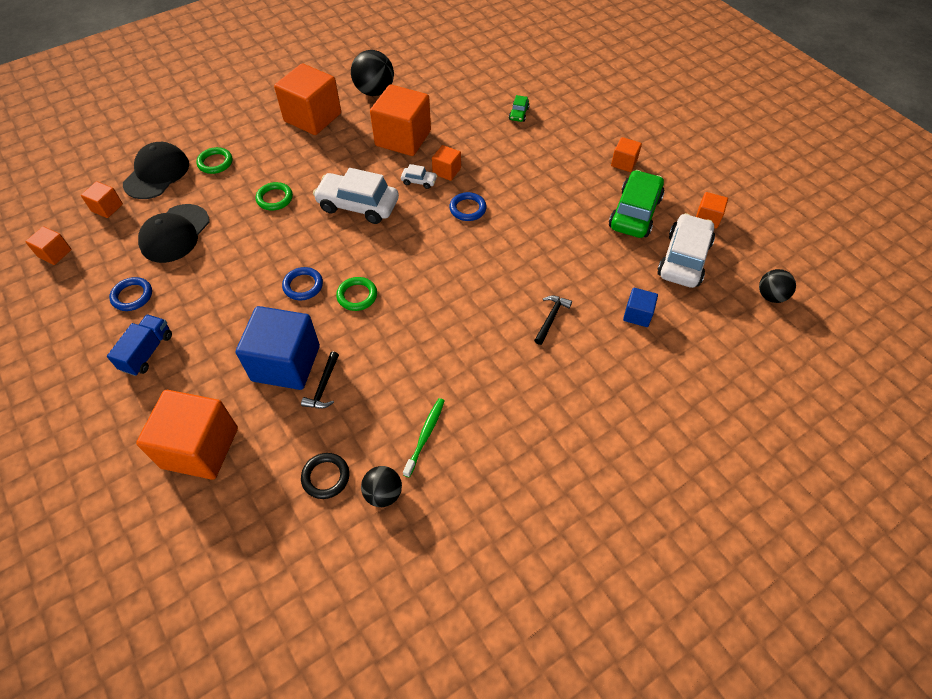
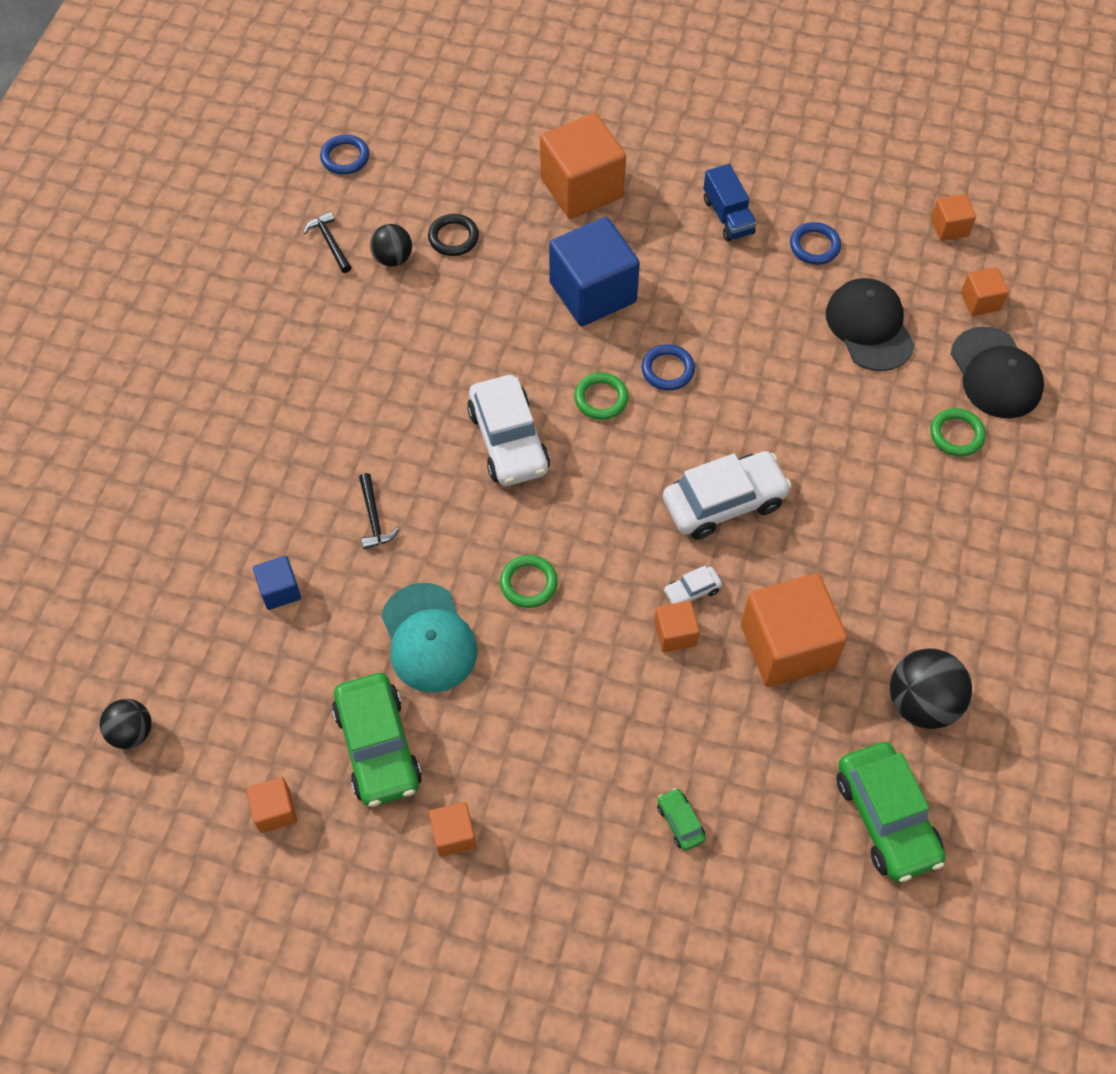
camera: 140 degrees right, 5 degrees up
(274, 198) = (827, 441): green ring -> green ring (528, 583)
(313, 117) = (940, 590): orange cube -> none
(323, 386) = (535, 297): black hammer -> black hammer (330, 242)
(425, 435) = (400, 322): green toothbrush -> none
(435, 72) = (886, 818): none -> green car
(467, 209) = (593, 594): blue ring -> blue ring (345, 157)
(570, 241) = (428, 638): none -> turquoise cap
(683, 259) = (270, 713): white car -> white car (508, 441)

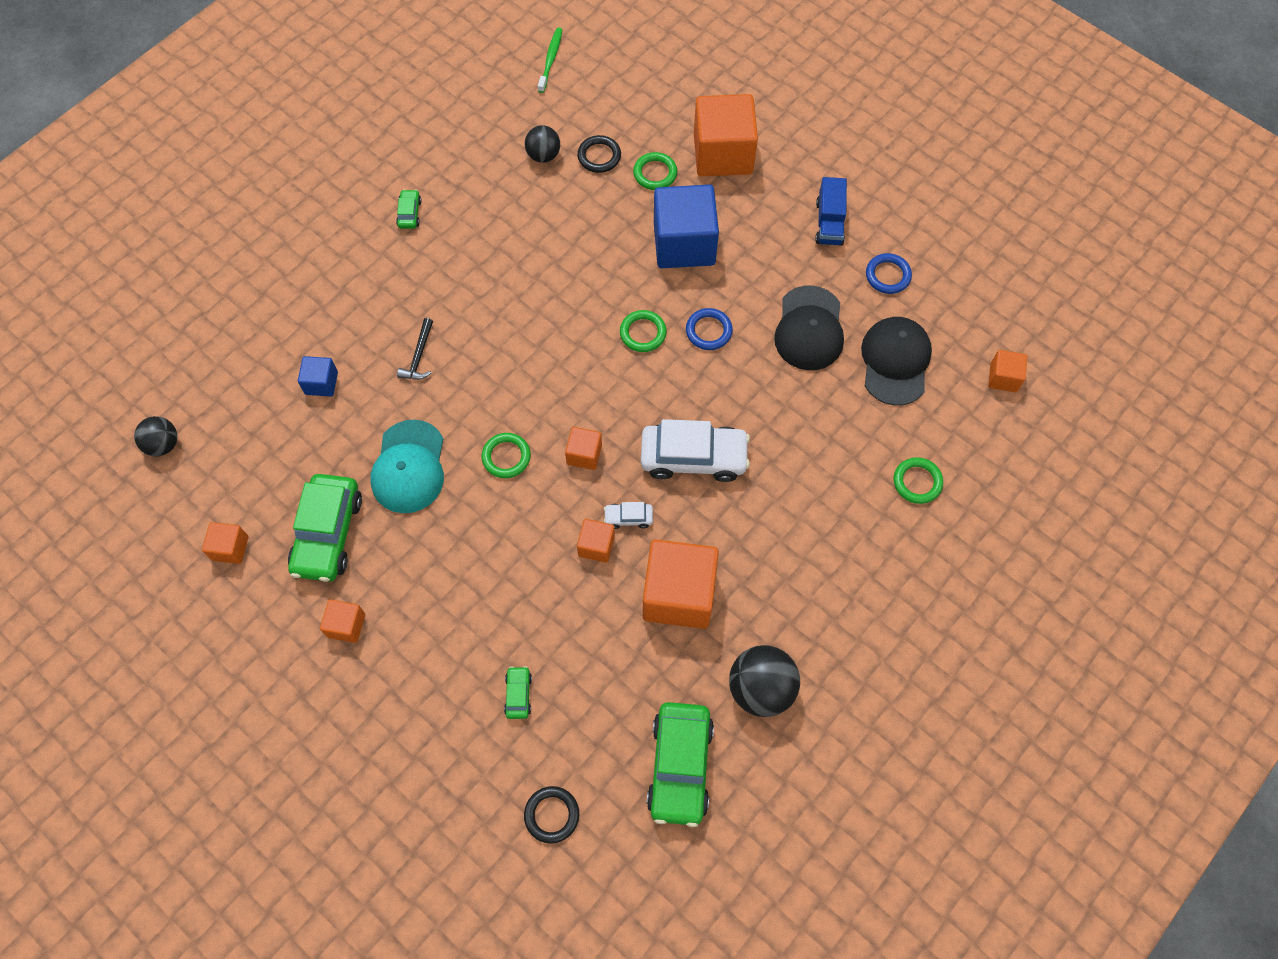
camera: 25 degrees right, 5 degrees up
(278, 373) = (409, 213): none -> green car
(330, 242) = (502, 124): black hammer -> none
(345, 157) = (551, 59): blue ring -> green toothbrush
(508, 441) = (552, 337): white car -> none
(522, 233) = (655, 173): none -> green ring
(785, 929) = (552, 815): none -> black ring
(949, 227) = (1013, 304): orange cube -> orange cube (584, 454)
(996, 373) = (981, 444): black cap -> black cap (809, 329)

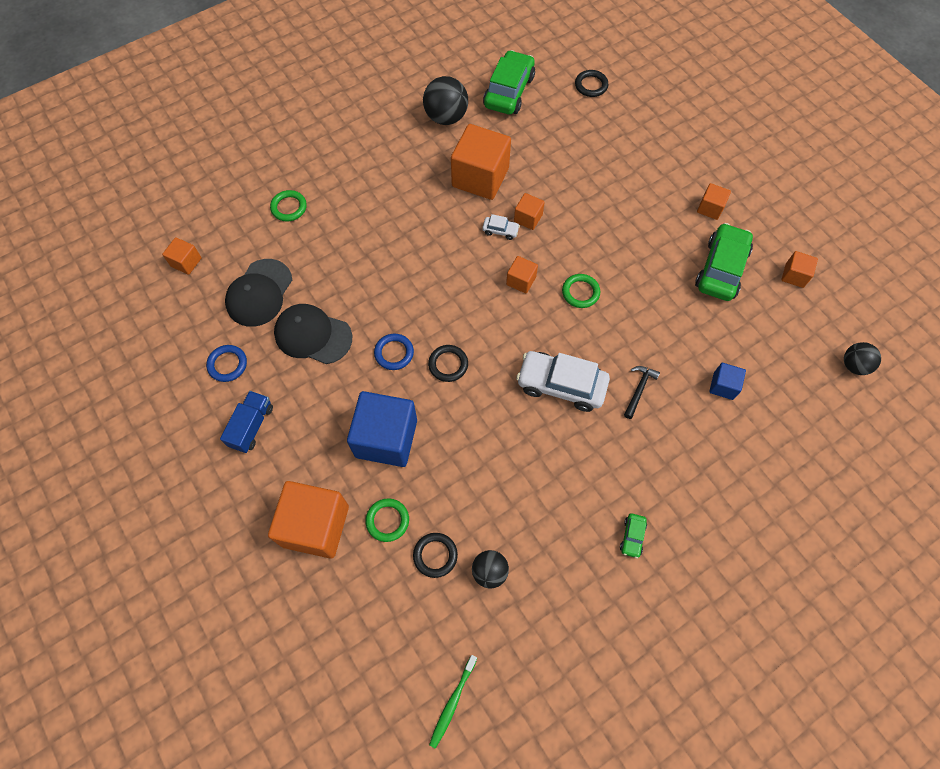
camera: 165 degrees left, 0 degrees up
(409, 467) = (656, 302): turquoise cap -> none
(518, 694) = (599, 146): green car -> none
(643, 333) = (448, 364): green ring -> black ring
(693, 457) = (440, 260): white car -> white car (561, 385)
(809, 329) = (313, 335): black cap -> black cap turned 90 degrees counterclockwise

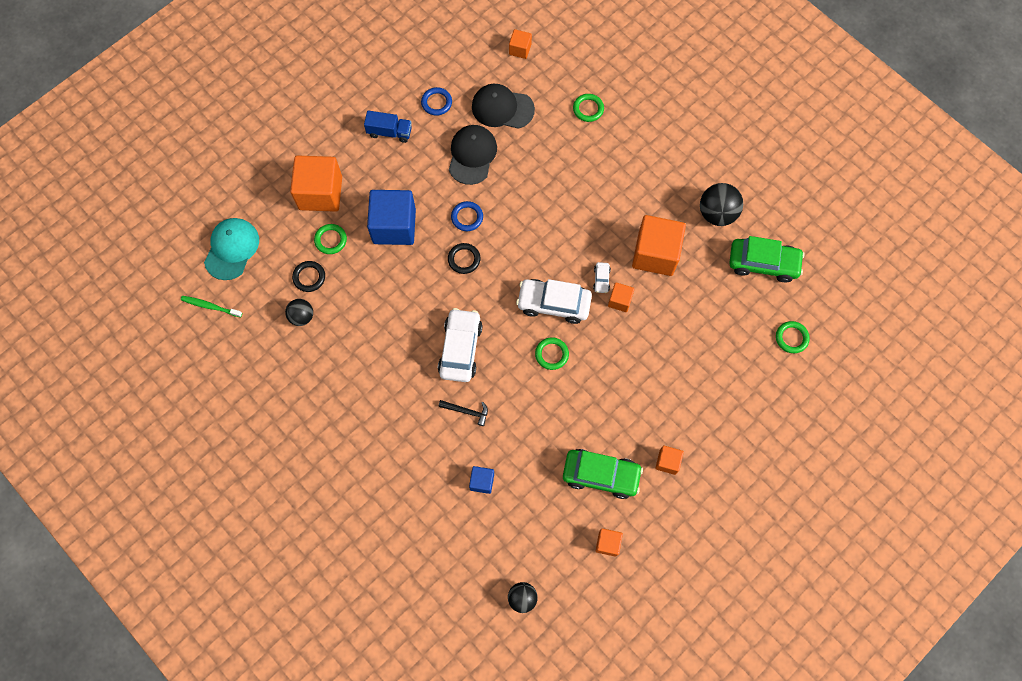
camera: 80 degrees right, 5 degrees up
(370, 661) = (232, 249): none -> turquoise cap
(521, 280) = (553, 304): orange cube -> white car
(591, 85) = (791, 338): black ring -> green ring
(632, 537) = (341, 417): green car -> none

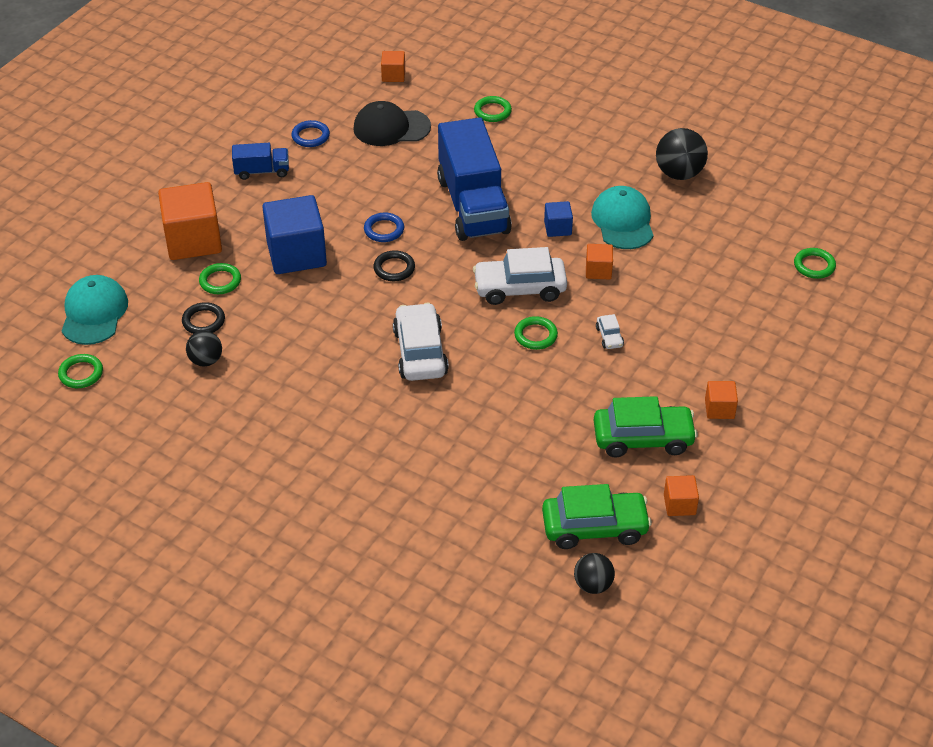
camera: 15 degrees left, 25 degrees down
(210, 306) = (81, 373): green toothbrush -> green ring
(467, 411) = (450, 411): black hammer -> none
(472, 155) = (370, 174): black cap -> none
(482, 481) = (495, 476): blue cube -> blue cube (557, 228)
(543, 208) = (473, 205): none -> blue truck
(601, 279) = (568, 256): white car -> white car (609, 337)
(655, 254) = (623, 221): orange cube -> turquoise cap
(763, 263) = (751, 206): green car -> green car (594, 527)

